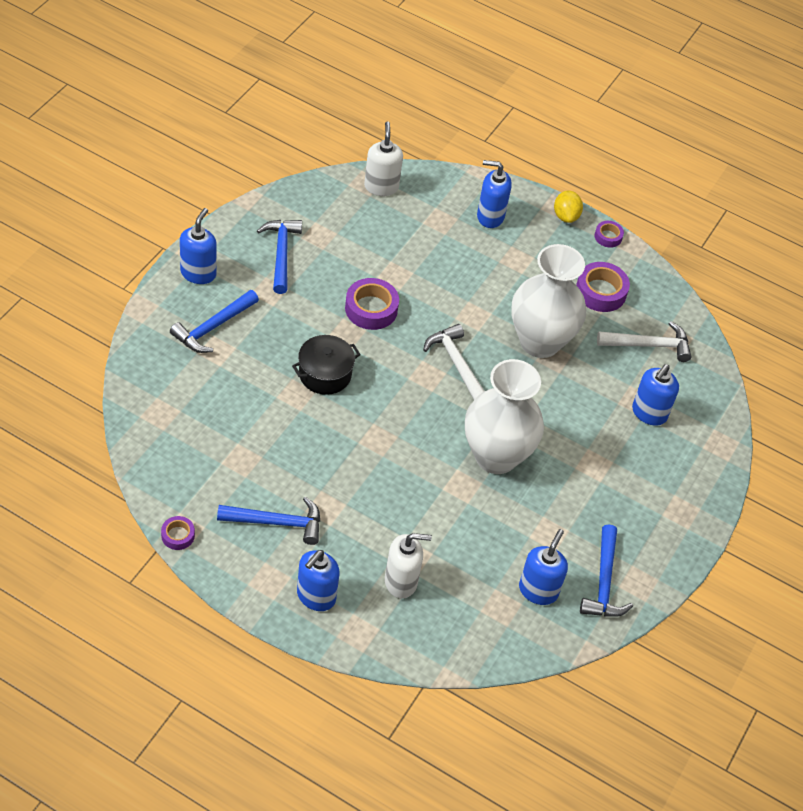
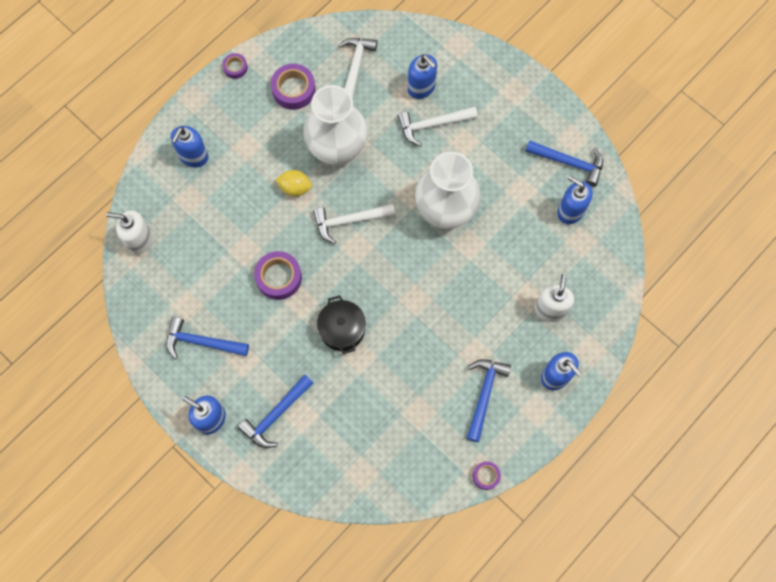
camera: 70 degrees left, 20 degrees up
(213, 327) = (275, 415): blue hammer -> blue hammer turned 75 degrees clockwise
(565, 216) = (205, 95): yellow lemon -> yellow lemon (295, 188)
(604, 430) = (432, 125): none -> white hammer

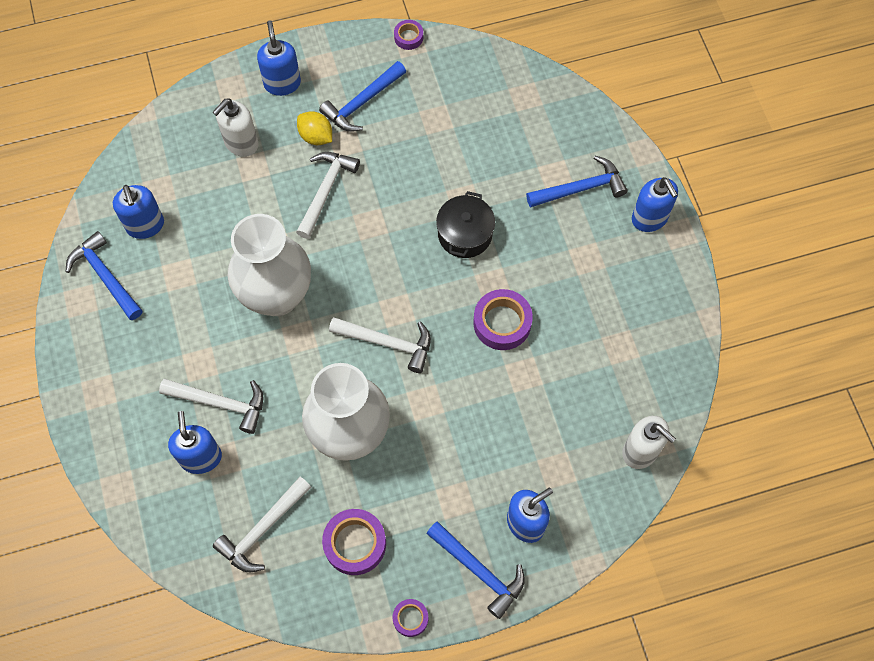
camera: 150 degrees left, 5 degrees down
(201, 342) = (622, 299): blue hammer -> blue hammer (479, 571)
(295, 188) = (426, 415): yellow lemon -> yellow lemon (316, 136)
(463, 307) = (325, 190): none -> white hammer

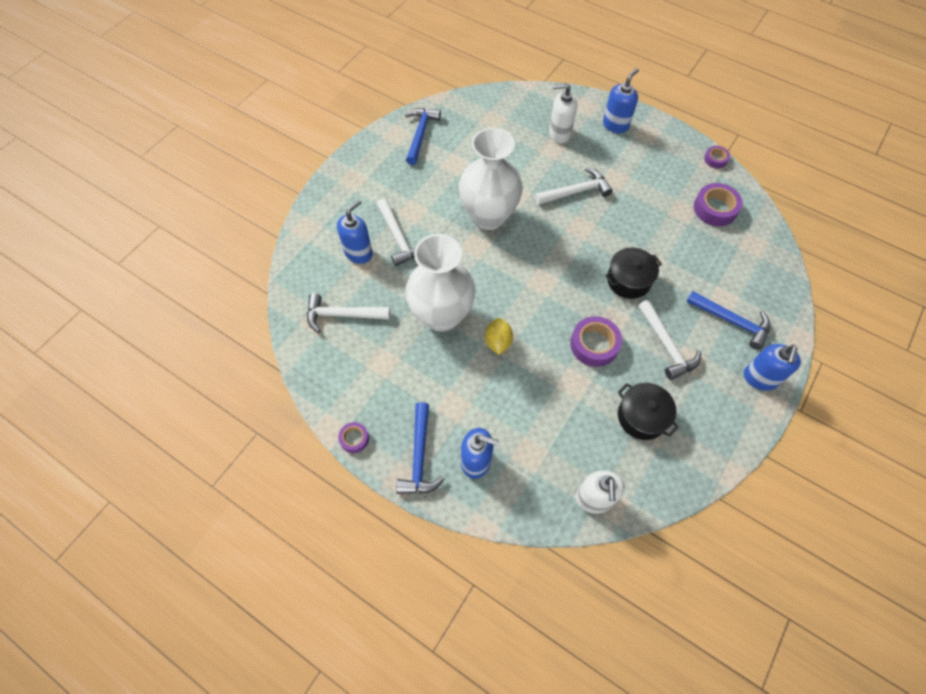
camera: 50 degrees right, 5 degrees down
(145, 225) = (466, 129): blue soap dispenser -> none
(316, 136) = (603, 163): yellow lemon -> yellow lemon (498, 342)
(355, 543) = (375, 370): purple tape -> purple tape (715, 209)
(362, 103) = (648, 168): blue hammer -> none
(388, 343) = (517, 292): white hammer -> white hammer (666, 345)
(602, 345) = (642, 417): none -> black pot

